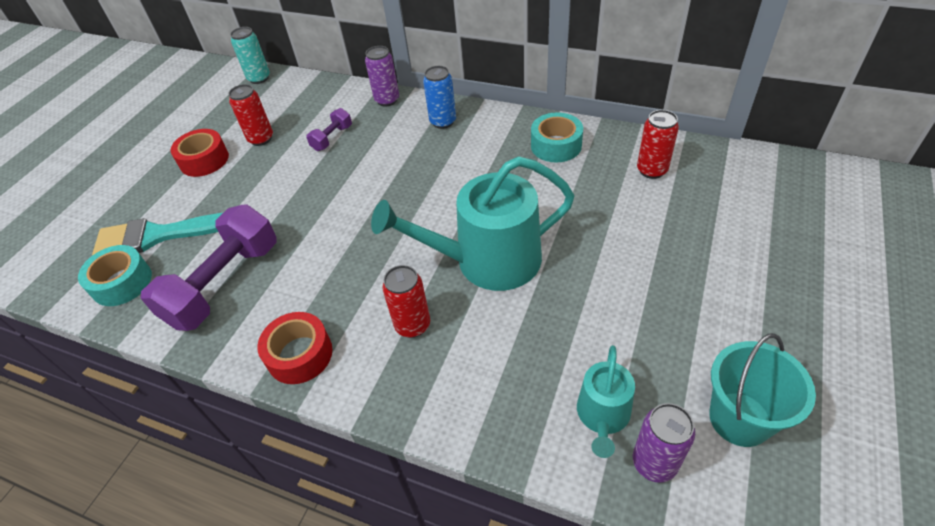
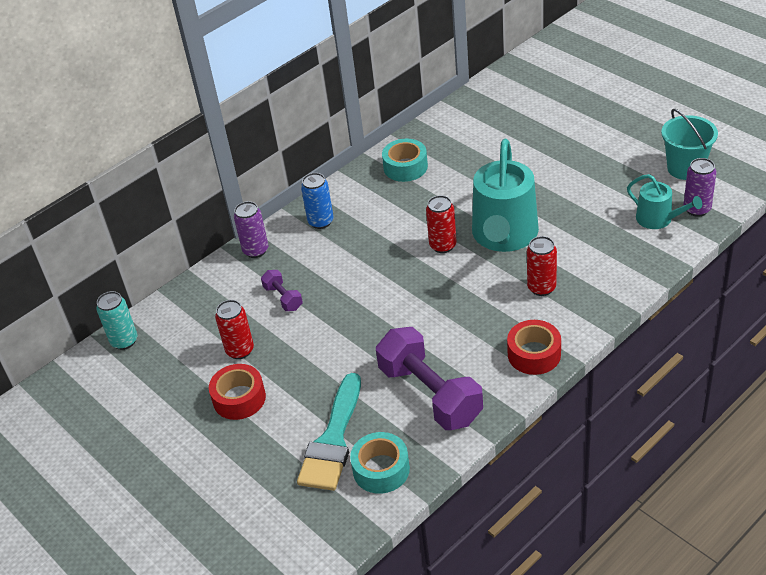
camera: 65 degrees left, 5 degrees down
(652, 170) = (470, 130): red can -> red can (443, 245)

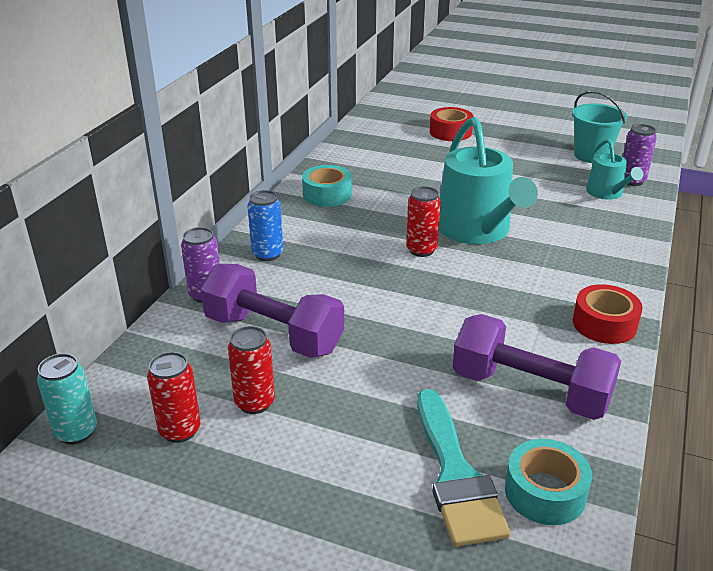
camera: 30 degrees left, 10 degrees down
(239, 398) = (291, 459): red tape -> red tape (450, 132)
(283, 298) = (273, 334): purple dumbbell -> purple dumbbell, size x2.16
(541, 288) = (555, 265): red can -> red can (180, 430)
(658, 219) = (607, 193): turquoise watering can -> turquoise watering can turned 60 degrees clockwise

